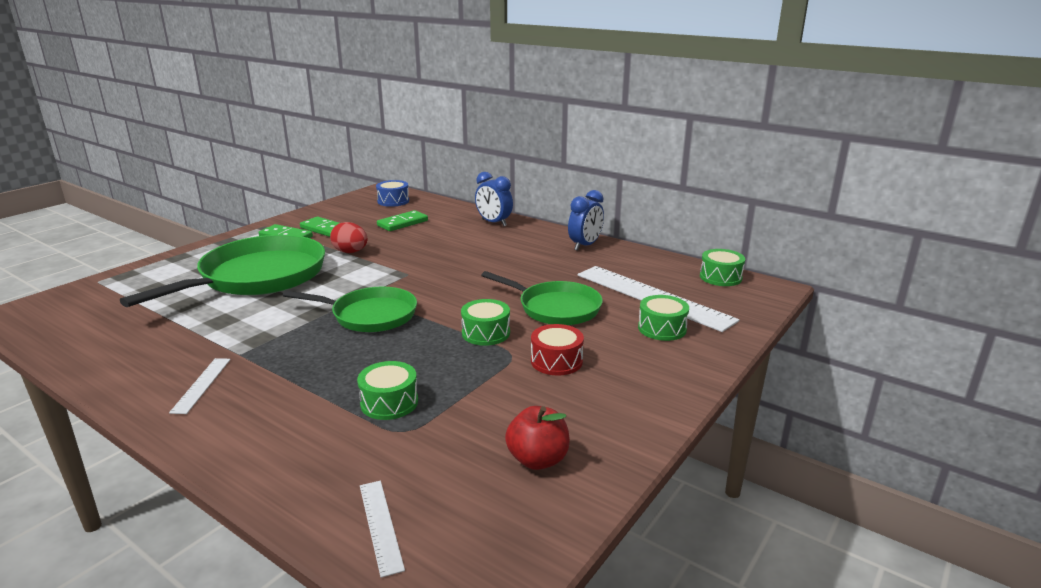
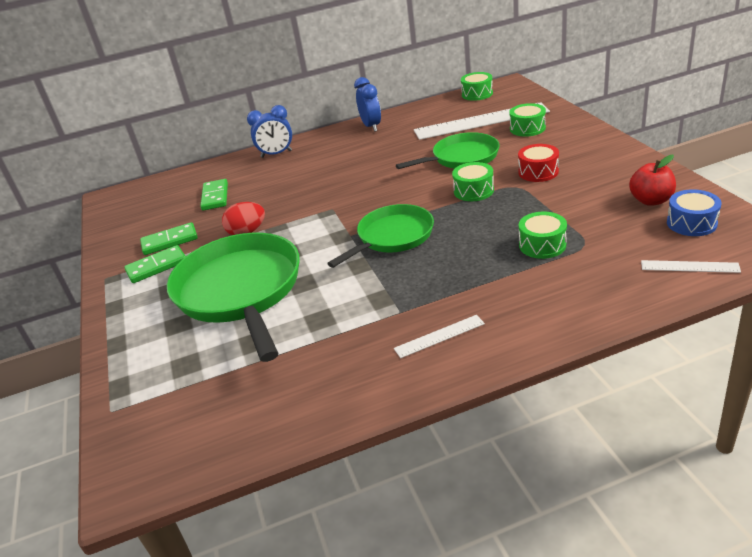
camera: 50 degrees left, 10 degrees up
(201, 385) = (439, 336): white ruler -> white ruler turned 60 degrees counterclockwise
(393, 201) = (151, 194): blue drum -> blue drum (691, 223)

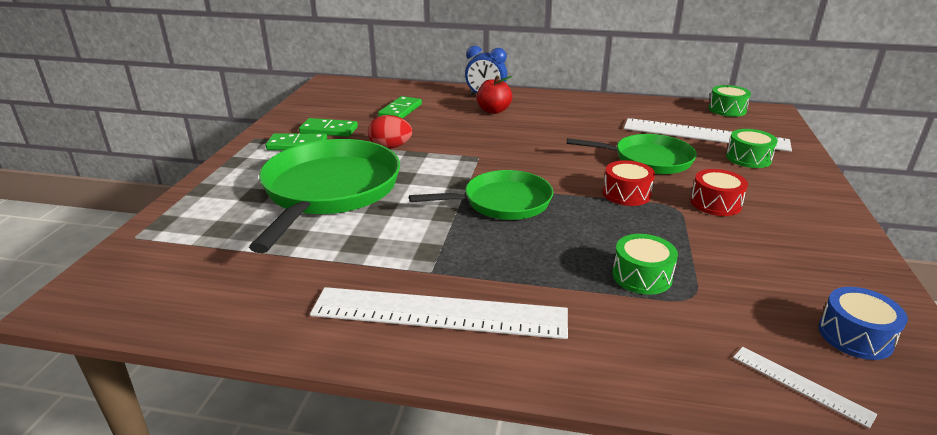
camera: 25 degrees right, 5 degrees down
(371, 126) = (591, 103): blue clock -> none
(439, 336) = (439, 313): white ruler -> white ruler, size x2.24
(473, 191) = (626, 194): green drum -> red drum
(651, 200) = (824, 287): red apple -> red apple (493, 111)

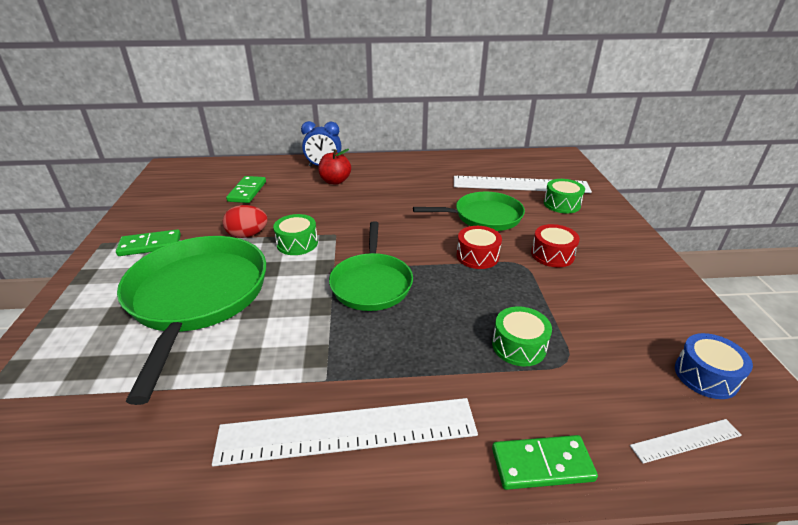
camera: 15 degrees left, 5 degrees up
(329, 130) = (180, 223): green domino -> green domino (542, 465)
(502, 202) = (371, 283): green pan -> green pan turned 120 degrees clockwise
(727, 110) = (529, 157): green drum -> green drum (297, 243)
(800, 385) = (686, 441): white ruler -> white ruler turned 45 degrees counterclockwise

